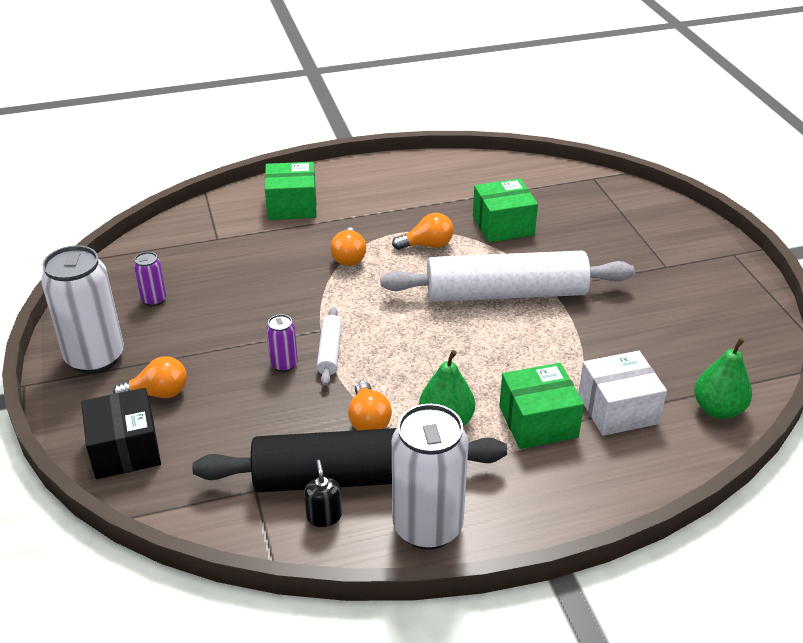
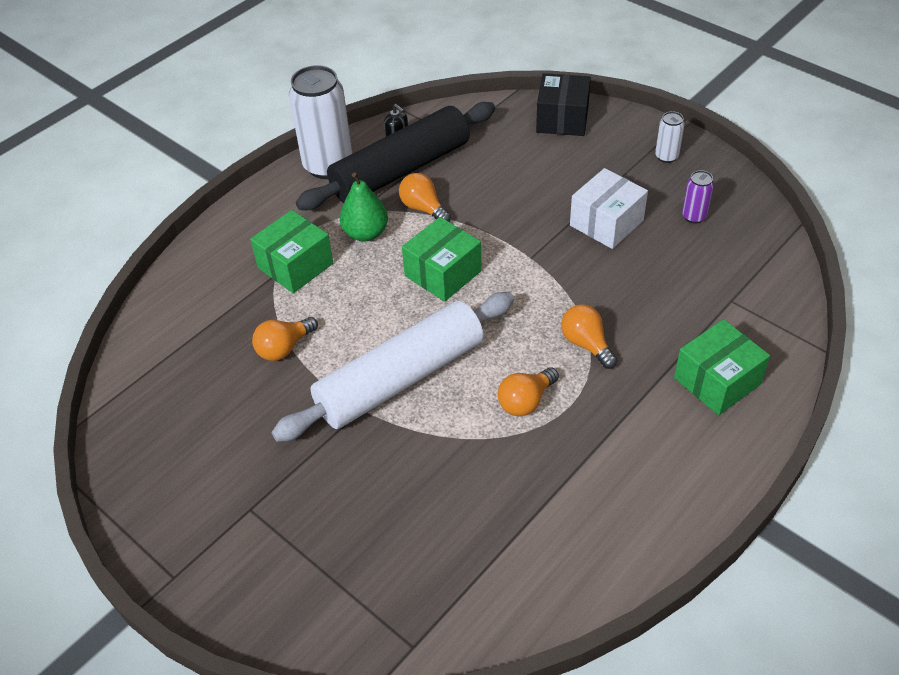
camera: 150 degrees right, 10 degrees up
(95, 358) = (666, 156): white can -> white can, size x0.46
(125, 449) = (562, 119): black box -> black box turned 60 degrees clockwise
(158, 393) = (589, 157): orange light bulb -> orange light bulb (284, 348)
(284, 364) = (527, 217): purple can -> none
(329, 352) = (503, 243): white rolling pin -> none
(503, 225) = (469, 478): green box -> green box (443, 273)
(617, 409) = (236, 306): white box -> white box (606, 223)
(718, 409) = (149, 346): green pear -> none

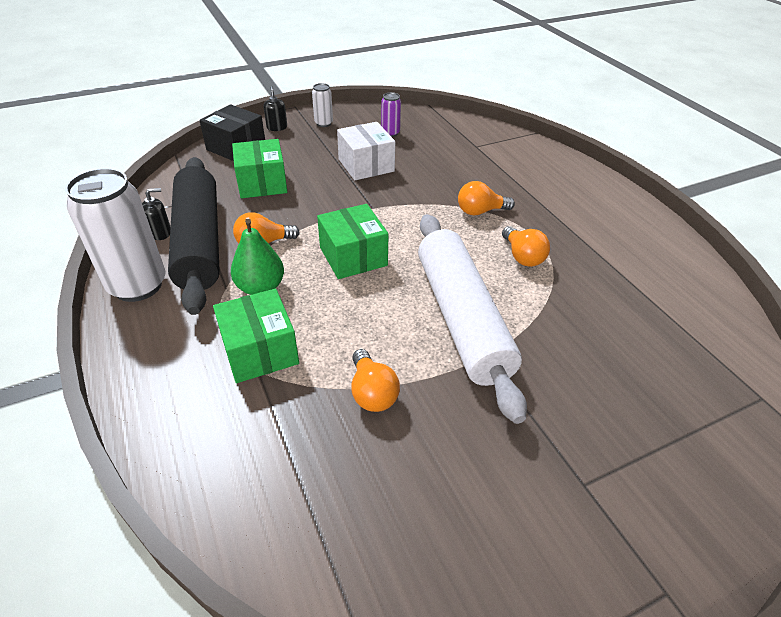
camera: 70 degrees left, 5 degrees down
(626, 127) = (277, 127): none -> black soap dispenser
(717, 381) = (542, 173): green box -> green box (262, 183)

